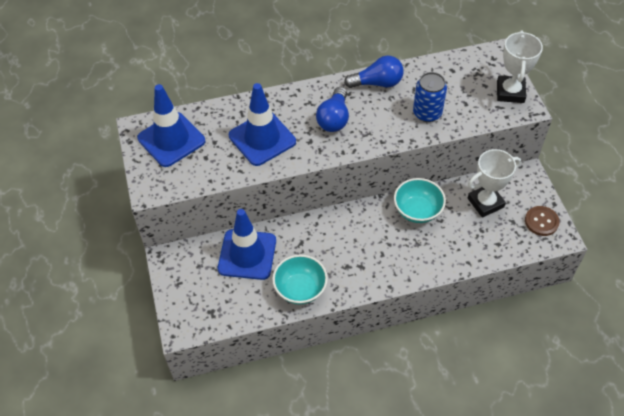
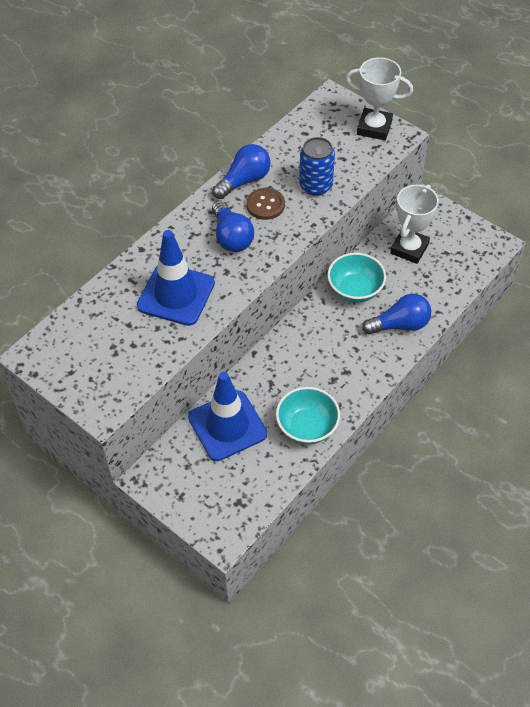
camera: 35 degrees left, 0 degrees up
(171, 139) = (80, 347): blue traffic cone -> none
(430, 255) = (400, 325): none -> blue light bulb
(510, 92) = (374, 128): white trophy -> white trophy turned 45 degrees counterclockwise
(541, 221) = (470, 239): brown button -> brown button (265, 205)

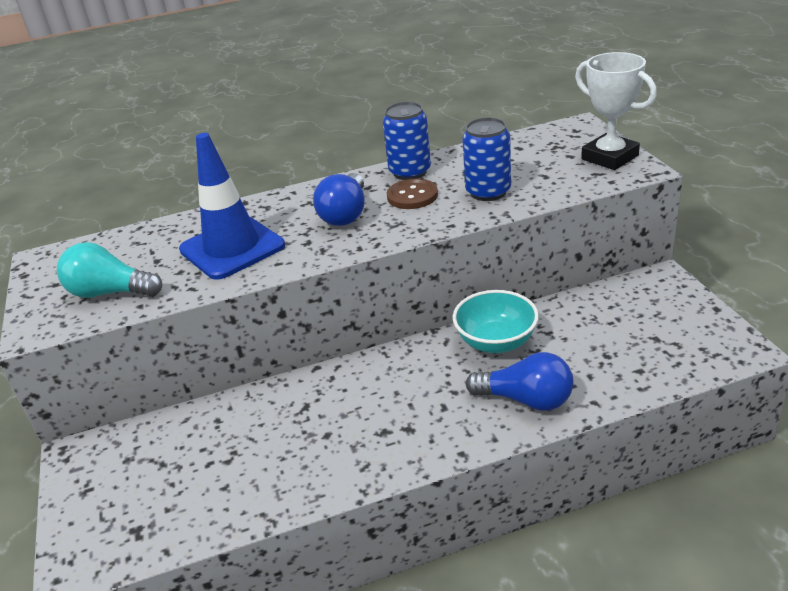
camera: 35 degrees right, 20 degrees down
(124, 363) = (110, 292): none -> turquoise light bulb
(227, 426) = (212, 433): blue traffic cone -> none
(244, 181) = (410, 172): blue light bulb -> blue can
(307, 427) = (301, 475): turquoise bowl -> none
(409, 249) = (604, 320): white trophy -> none

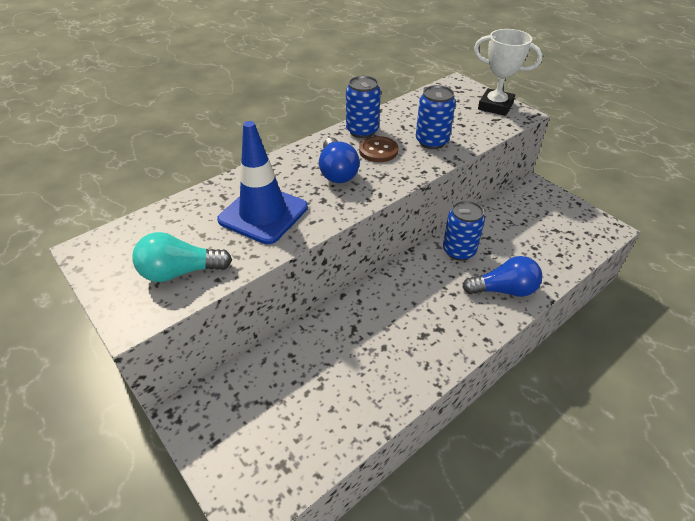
camera: 25 degrees left, 10 degrees up
(496, 342) = (459, 251): turquoise bowl -> blue can

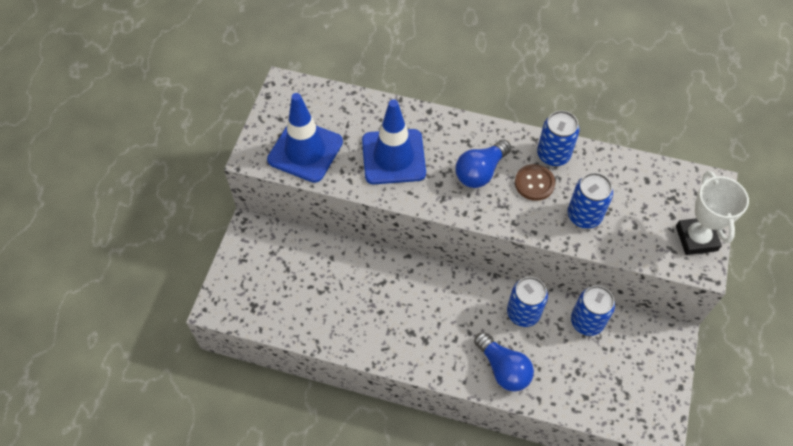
camera: 55 degrees right, 15 degrees up
(180, 272) = (305, 151): turquoise light bulb -> blue traffic cone
(492, 220) = (587, 321): none -> blue can

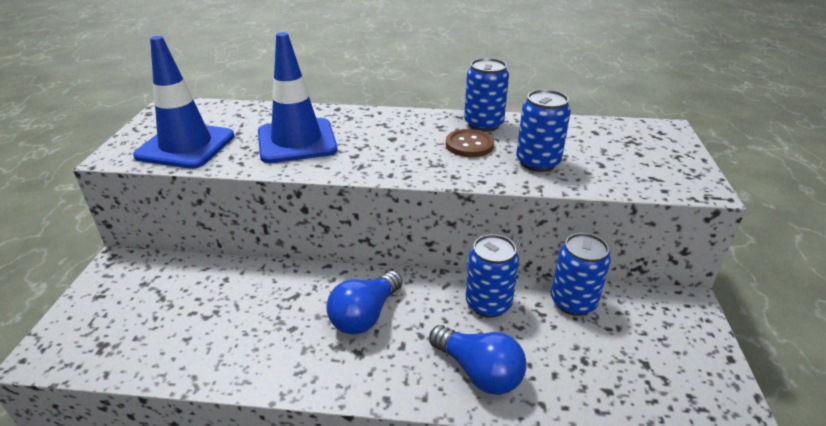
camera: 10 degrees left, 25 degrees down
(480, 172) = (403, 142): blue light bulb -> blue light bulb (365, 315)
(696, 238) = (678, 167): white trophy -> none

